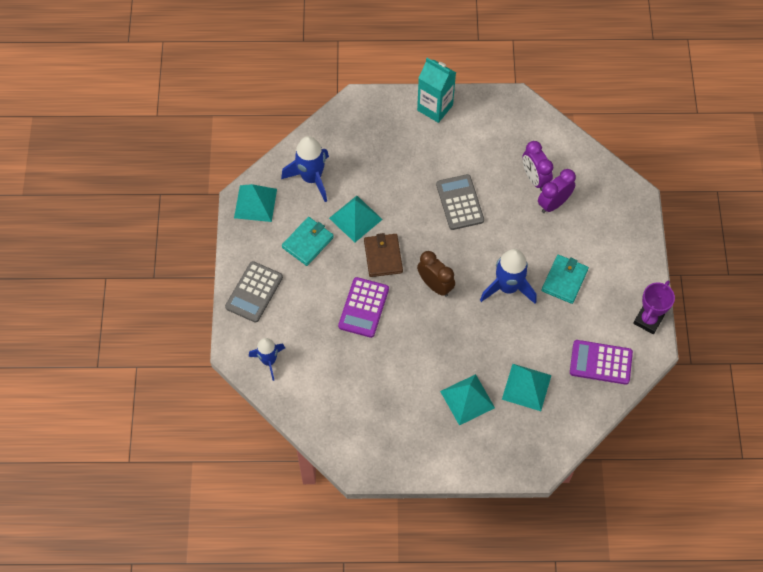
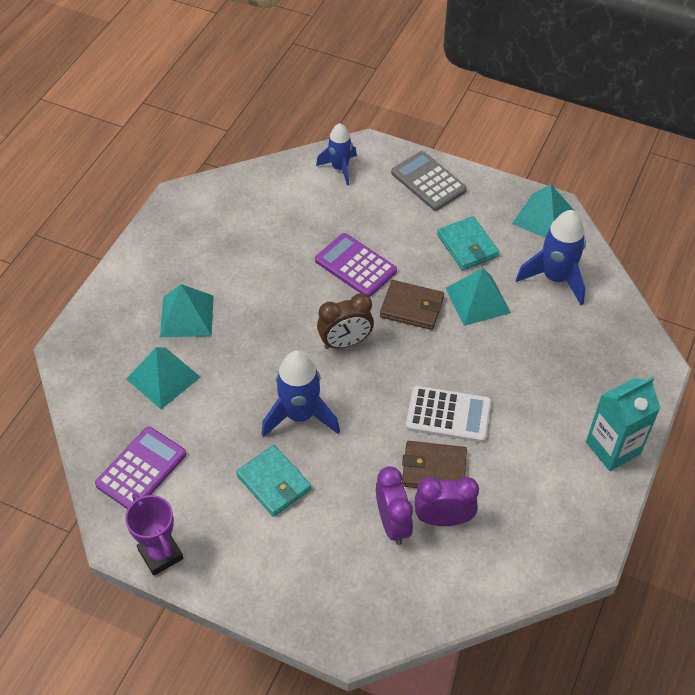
camera: 115 degrees right, 10 degrees down
(460, 202) = (448, 415): grey calculator -> white calculator
(504, 196) = (434, 469): none -> brown wallet

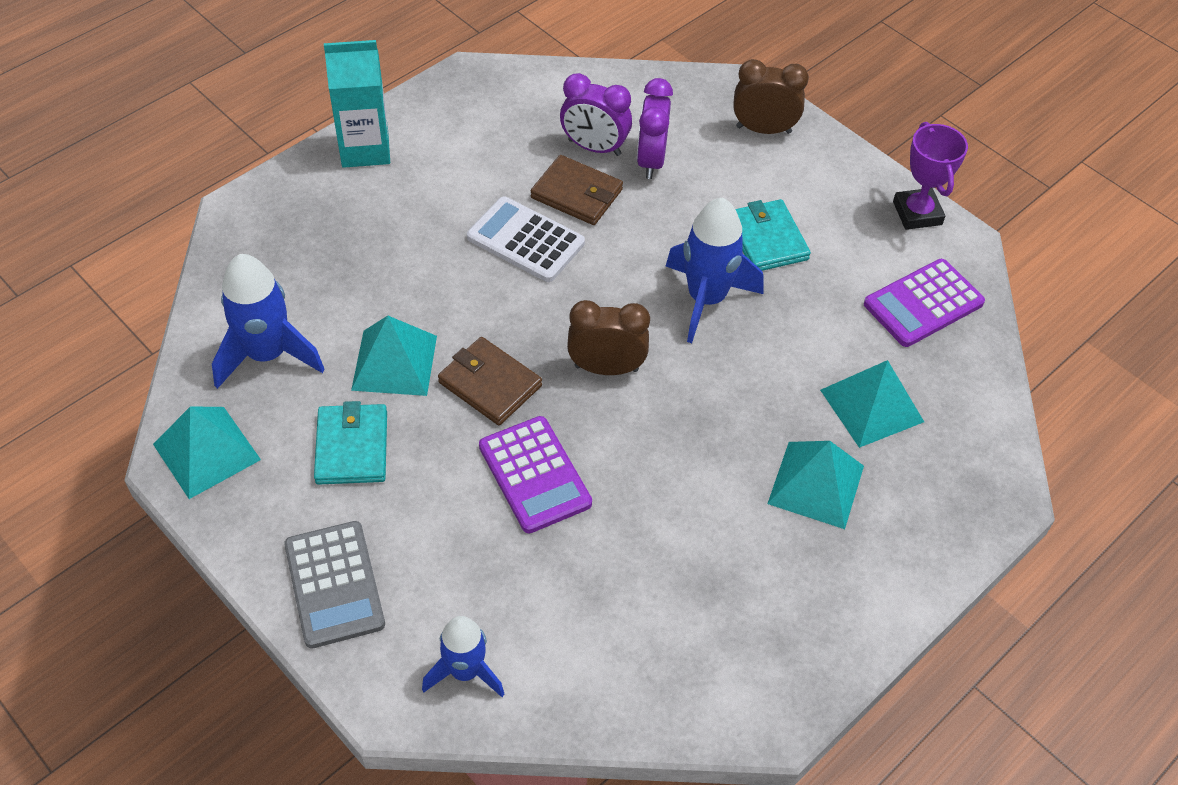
camera: 160 degrees left, 0 degrees up
(313, 596) = (763, 129): none -> brown clock

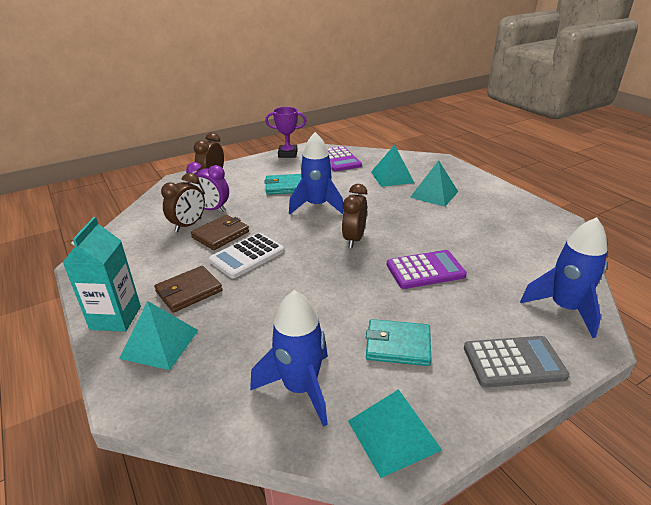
camera: 75 degrees left, 20 degrees down
(394, 362) = (327, 319): turquoise pyramid -> turquoise pyramid (159, 343)
(465, 671) = (564, 308): blue rocket -> blue rocket, size x1.53
(490, 384) = (356, 280): brown wallet -> brown wallet (189, 291)
(594, 148) = (188, 225): purple clock -> brown clock

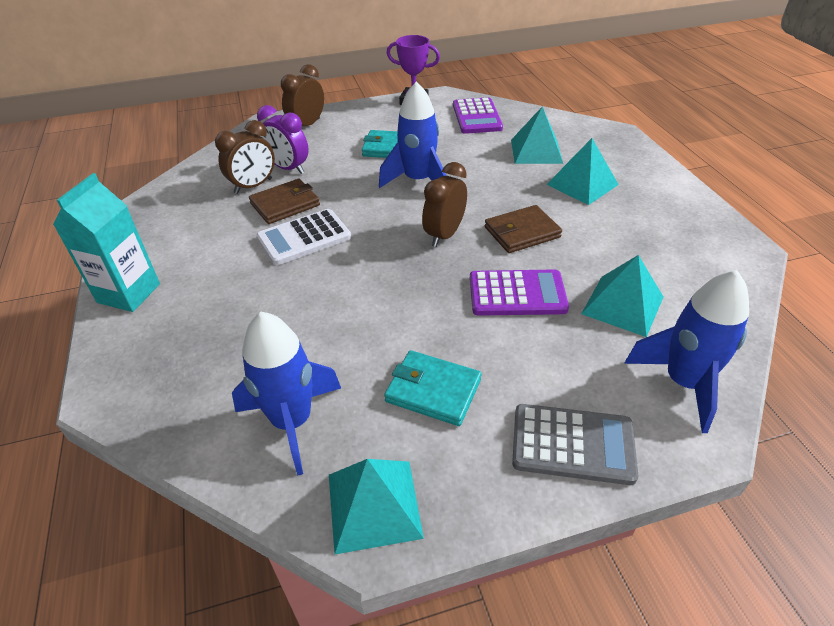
camera: 15 degrees right, 10 degrees up
(159, 343) = (162, 334): turquoise pyramid -> turquoise pyramid (622, 305)
(189, 291) = (219, 274): brown wallet -> brown wallet (522, 232)

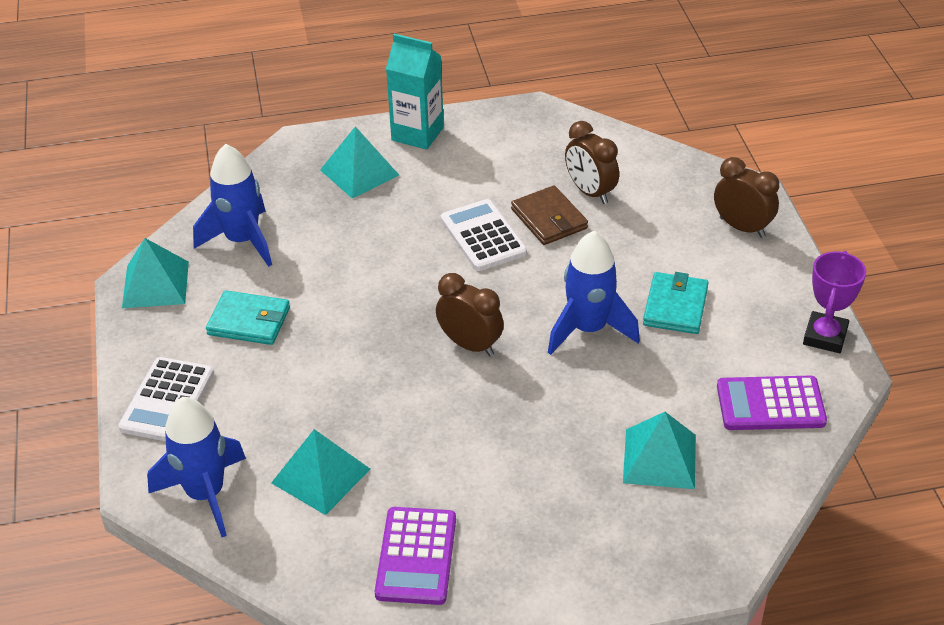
camera: 95 degrees right, 0 degrees up
(288, 168) = (628, 217): purple clock -> none
(433, 390) = (249, 321): turquoise wallet -> turquoise wallet turned 75 degrees clockwise
(517, 294) = (357, 393): purple calculator -> purple calculator (416, 556)
(522, 232) = (464, 413): brown wallet -> none
(572, 444) = (167, 400): grey calculator -> white calculator
(582, 184) = (564, 493): turquoise pyramid -> turquoise pyramid (359, 172)

